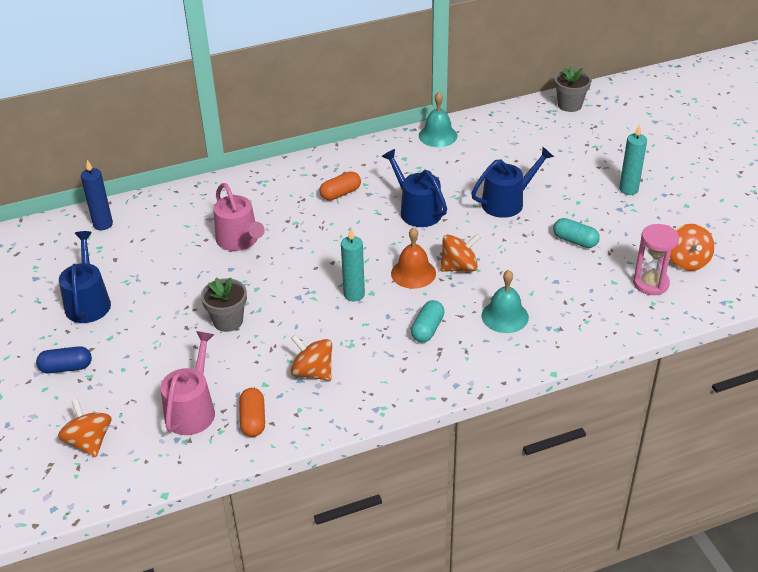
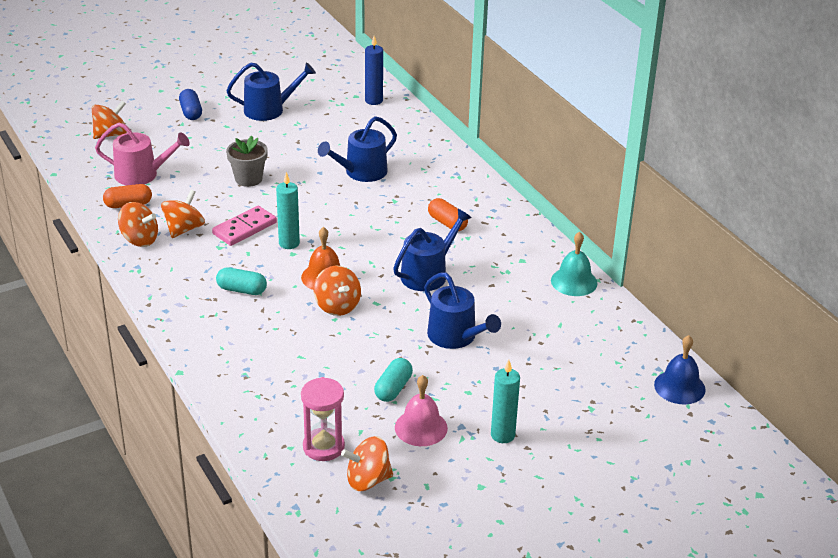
camera: 80 degrees right, 5 degrees down
(239, 240) = (361, 172): pink watering can -> blue watering can
(321, 325) = (244, 228): none -> pink domino
(326, 408) = (139, 239): none -> orange spinning top
(505, 316) = (262, 338): turquoise bell -> none
(569, 105) = (679, 387): grey flower pot -> blue bell
(622, 229) = (421, 427): none -> pink bell

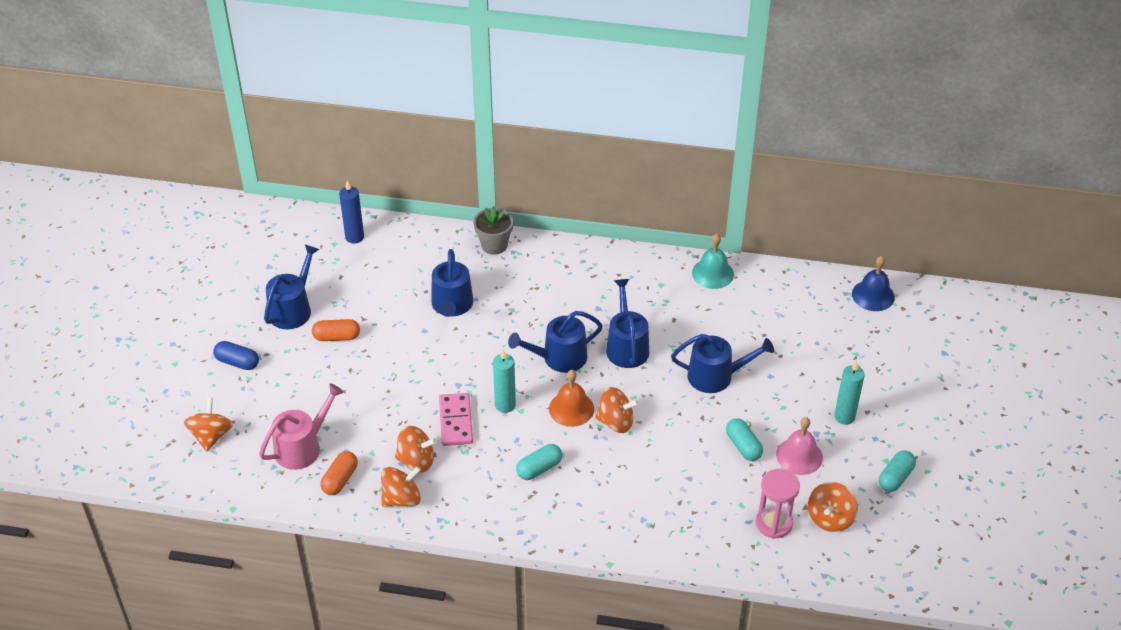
camera: 50 degrees left, 10 degrees up
(184, 229) = (416, 461): orange spinning top -> orange spinning top turned 120 degrees clockwise
(248, 179) = (386, 380): grey flower pot -> grey flower pot (494, 245)
(372, 246) = (559, 358): none -> blue watering can
(447, 223) = (573, 297): orange capsule -> orange capsule (337, 337)
(466, 502) = (895, 478): none -> turquoise capsule

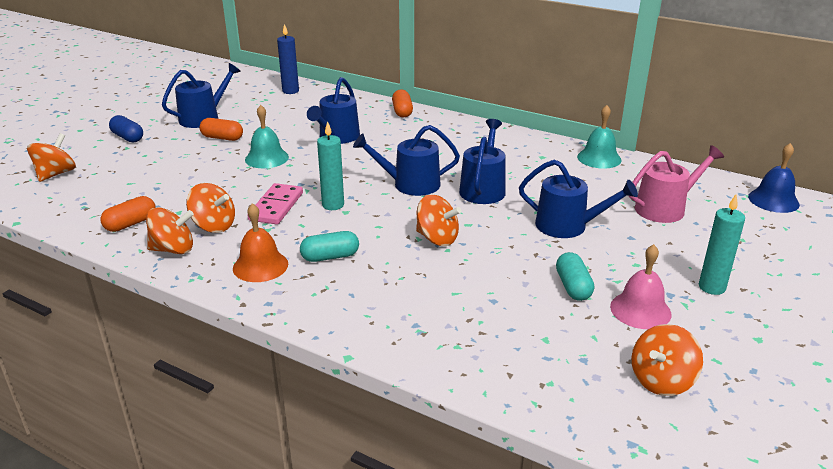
camera: 20 degrees right, 15 degrees down
(302, 447) = (122, 196): pink watering can -> pink watering can (665, 208)
(402, 356) = (266, 158): none -> turquoise bell
(494, 245) = (402, 112): grey flower pot -> orange capsule
(571, 408) = (397, 220): orange bell -> orange bell (260, 266)
(774, 523) = (580, 367): pink hourglass -> none
(895, 478) = (768, 359): turquoise capsule -> none

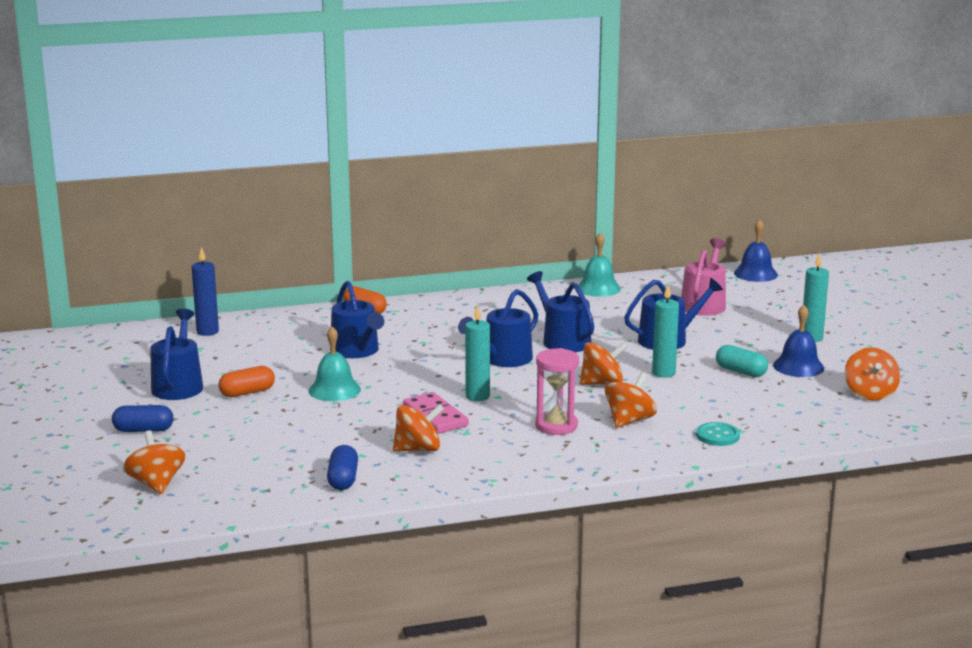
camera: 45 degrees left, 10 degrees down
(131, 224) = (343, 479): orange capsule -> blue capsule
(173, 249) = (427, 476): orange spinning top -> orange spinning top (629, 421)
(260, 266) = (520, 453): orange bell -> none
(330, 257) = (556, 426): turquoise capsule -> pink hourglass
(426, 338) = (717, 436): none -> turquoise button
(503, 254) = (663, 373): none -> turquoise candle
(640, 310) = (798, 366): pink bell -> blue bell

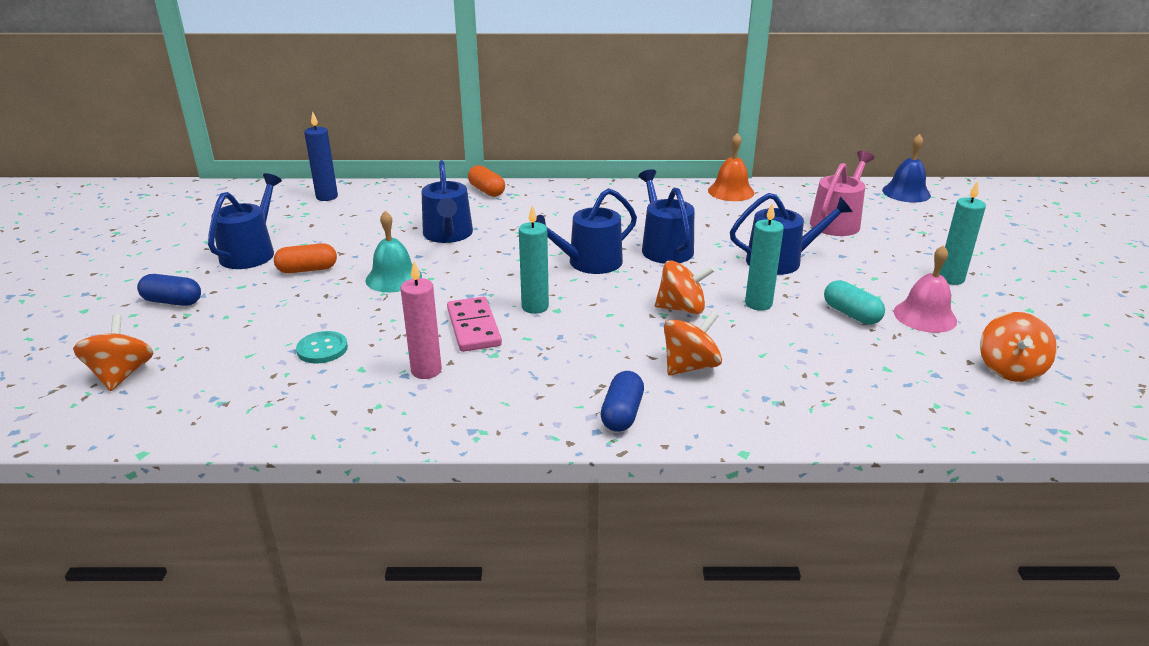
camera: 15 degrees right, 10 degrees up
(343, 479) = (315, 402): blue capsule -> blue capsule (622, 414)
(418, 449) = (426, 370): orange spinning top -> pink candle
(556, 426) = (600, 361): pink hourglass -> none
(598, 288) = (731, 191): turquoise bell -> orange bell
(717, 436) = (791, 407): turquoise button -> turquoise button (322, 349)
(798, 366) = (925, 316): blue bell -> pink bell

